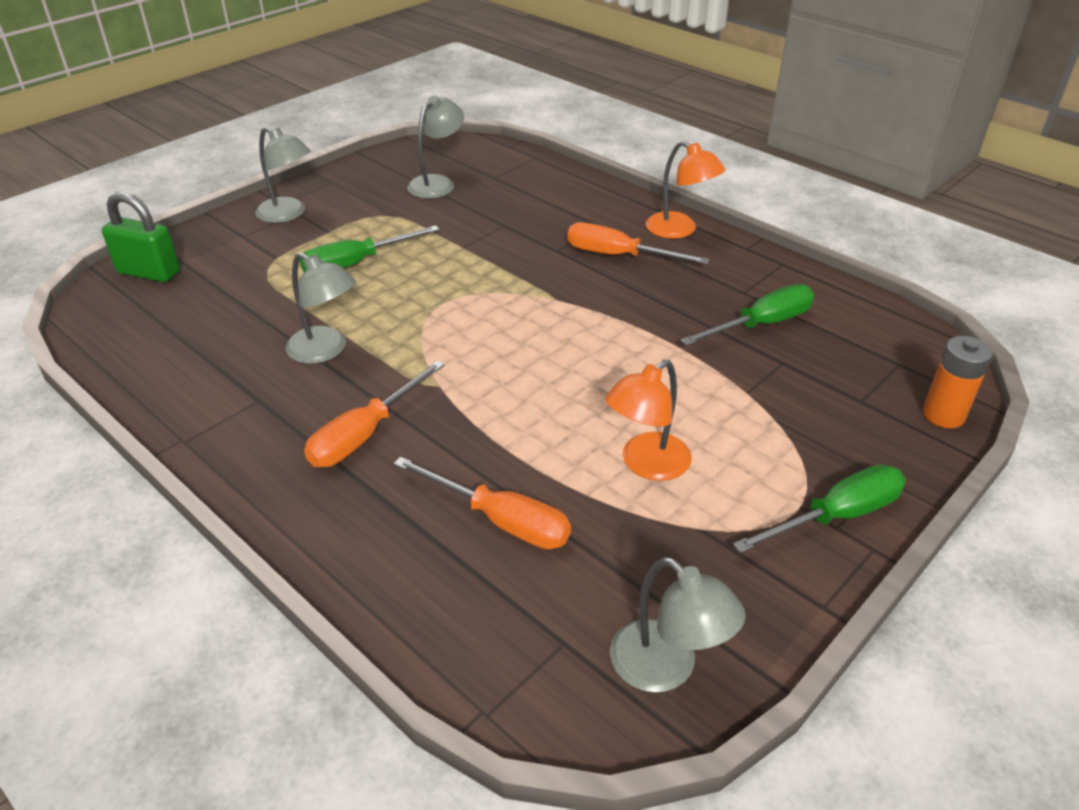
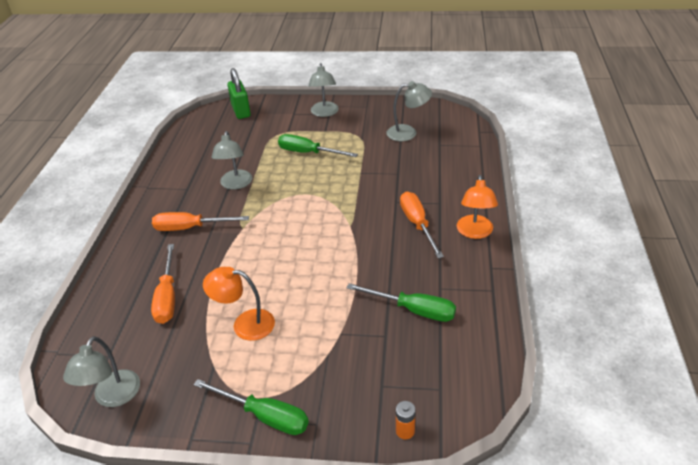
camera: 55 degrees right, 0 degrees up
(943, 415) = (405, 431): orange battery -> orange battery, size x0.62

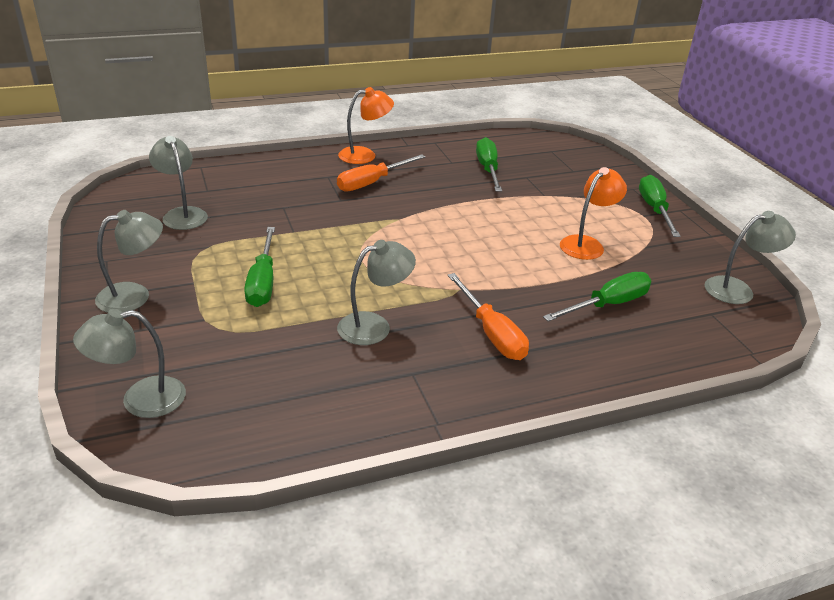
camera: 120 degrees left, 5 degrees down
(167, 297) = (608, 305): orange screwdriver -> green screwdriver
(241, 111) = (140, 400): green padlock -> grey lamp
(245, 324) = (586, 244): orange lamp -> orange lamp turned 120 degrees counterclockwise
(405, 431) = (598, 157): orange battery -> none

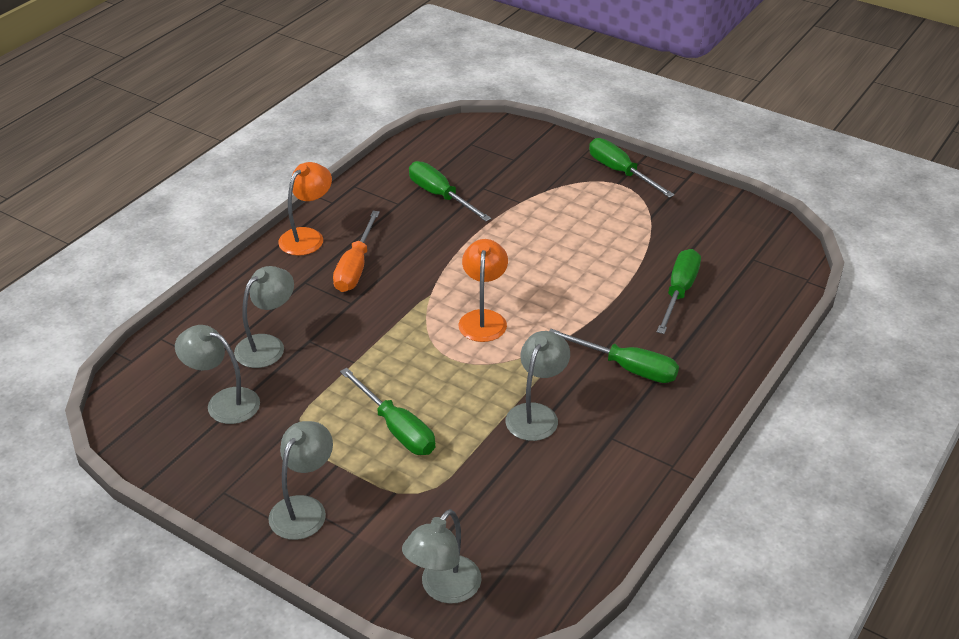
camera: 35 degrees left, 5 degrees up
(491, 333) = (627, 368): orange screwdriver -> green screwdriver
(586, 244) = (606, 239): orange lamp -> orange lamp (483, 319)
(737, 289) = (750, 225): grey lamp -> grey lamp (267, 345)

